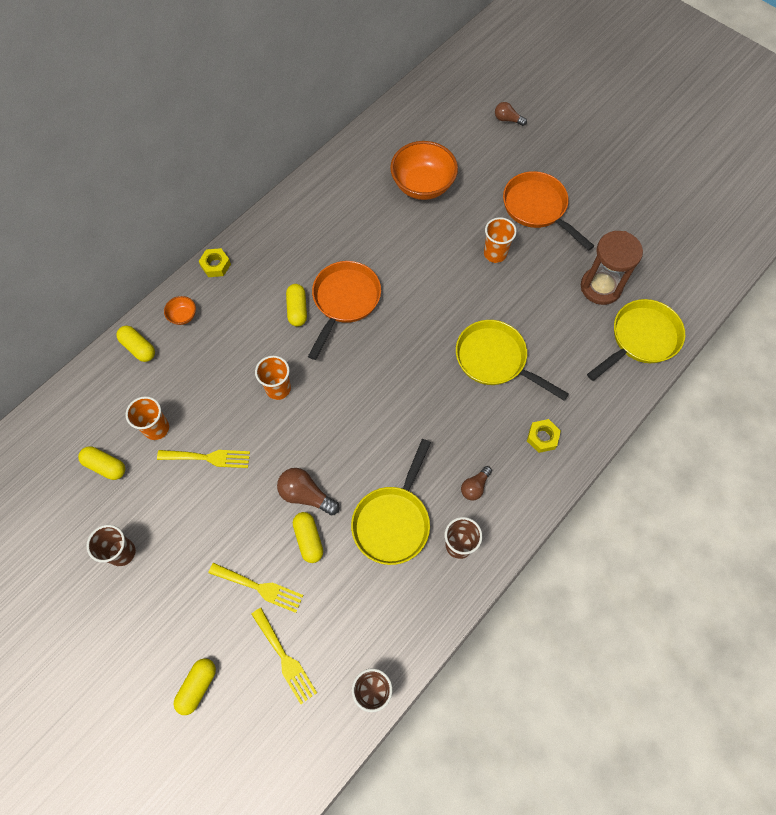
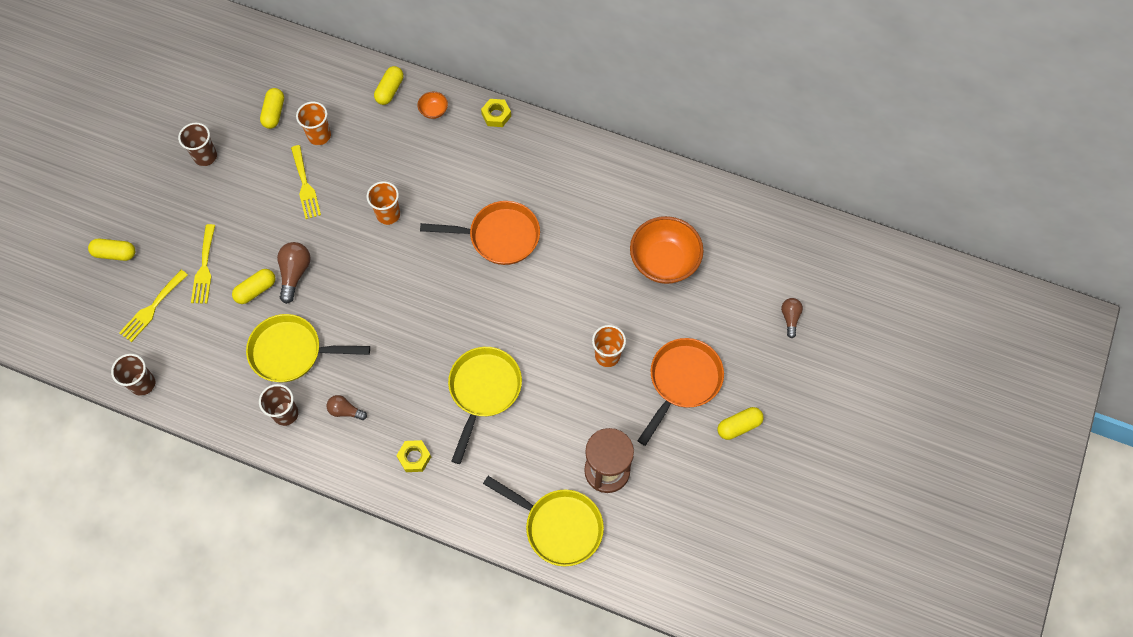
camera: 70 degrees right, 0 degrees up
(297, 309) = (475, 200): yellow capsule -> yellow capsule (739, 426)

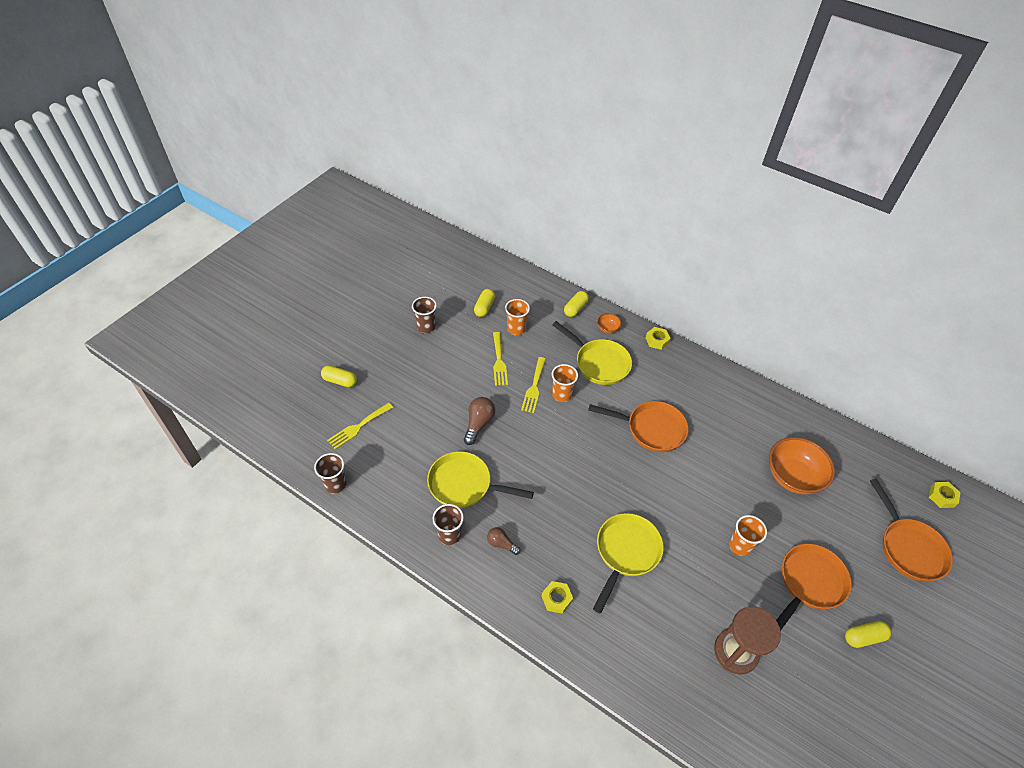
camera: 10 degrees right, 15 degrees down
(204, 268) = (407, 405): yellow fork -> yellow fork (534, 387)
(256, 290) = (444, 430): yellow capsule -> none
(558, 526) = (686, 696): yellow pan -> yellow pan (599, 363)
(790, 318) = (908, 548): brown light bulb -> orange pan
(829, 250) = (942, 497): none -> yellow nut

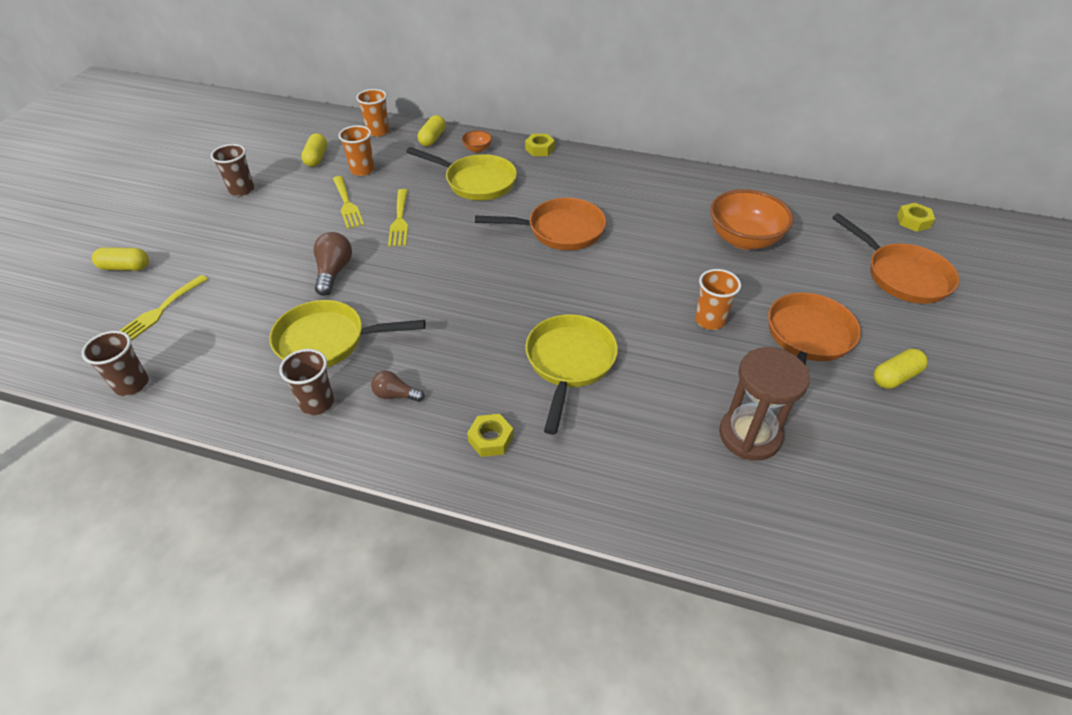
camera: 15 degrees left, 5 degrees down
(561, 395) = (437, 221): orange cup -> orange cup (378, 132)

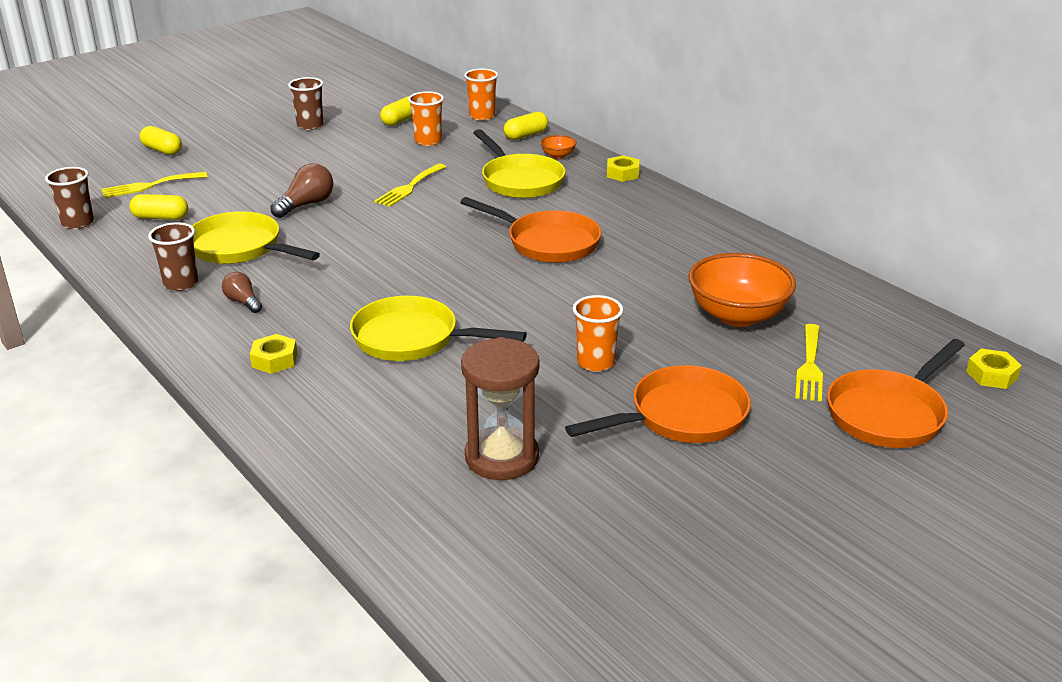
camera: 35 degrees right, 15 degrees down
(347, 204) = (381, 162): yellow fork -> yellow fork (810, 366)
(569, 363) = (412, 339): yellow pan -> yellow pan turned 120 degrees counterclockwise
(895, 377) = (734, 485): yellow capsule -> yellow capsule (161, 218)
(902, 276) = (889, 414): orange pan -> orange pan turned 45 degrees clockwise

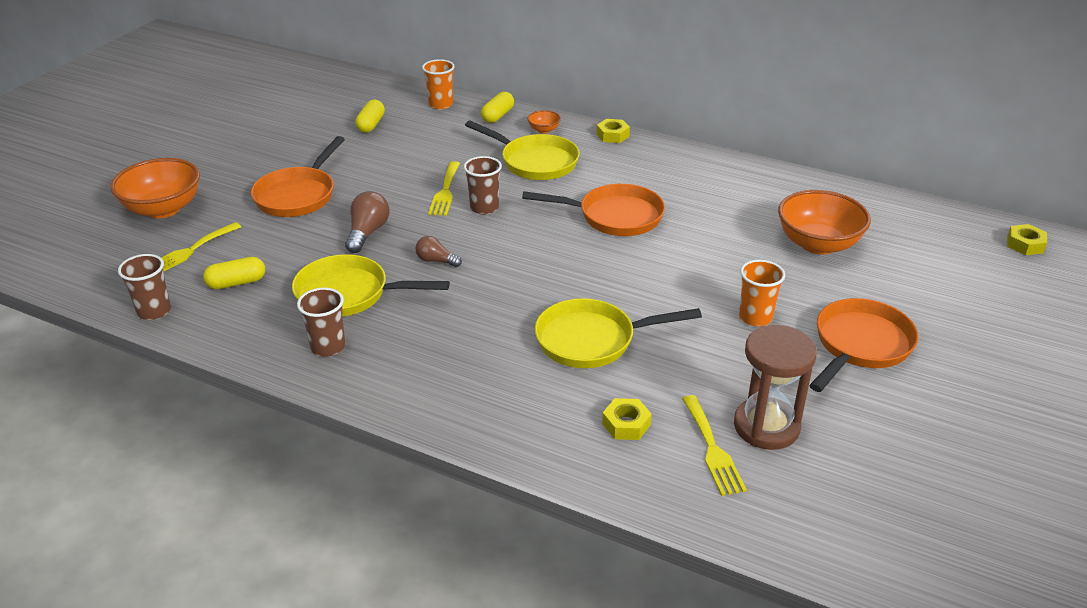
camera: 25 degrees left, 5 degrees up
(162, 150) = (163, 209): yellow capsule -> orange bowl
(243, 302) = (407, 349): brown light bulb -> brown light bulb (436, 261)
(274, 360) = (493, 398): yellow nut -> yellow nut (626, 424)
(310, 125) = (289, 148): brown cup -> brown cup (484, 207)
(428, 141) = (416, 140): orange cup -> none
(810, 366) = (906, 273): yellow fork -> yellow fork (712, 449)
(889, 414) = (991, 297): orange pan -> orange pan (298, 195)

